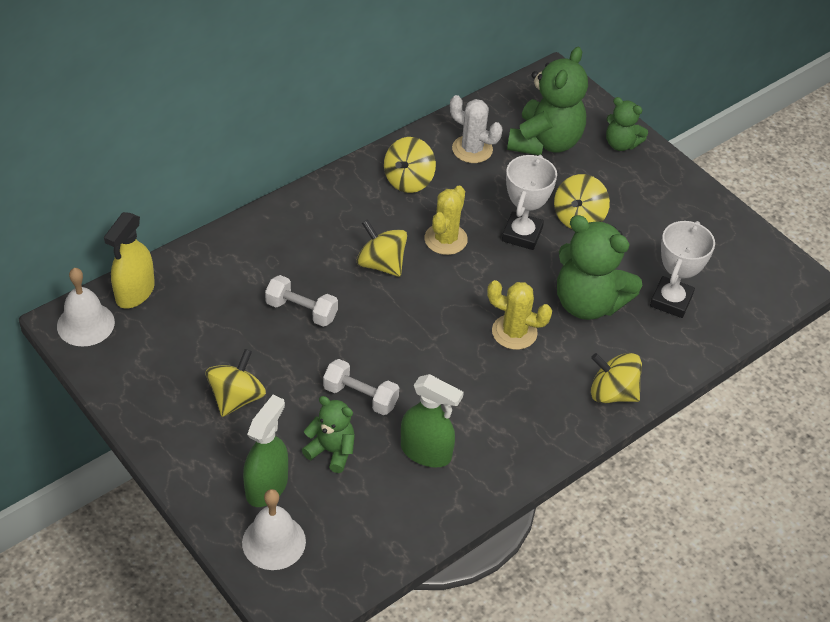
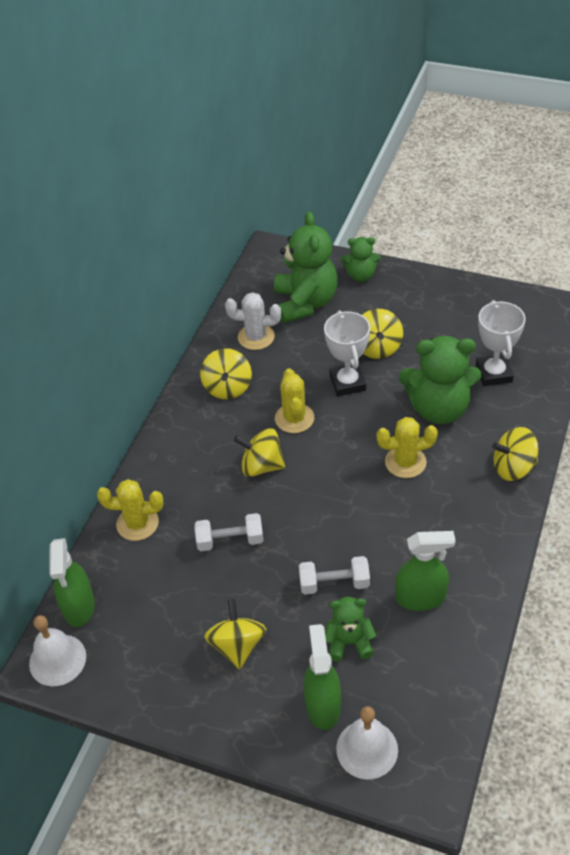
camera: 25 degrees left, 0 degrees up
(135, 292) = (79, 606): yellow spray bottle -> green spray bottle
(235, 253) = (137, 523): none -> yellow cactus

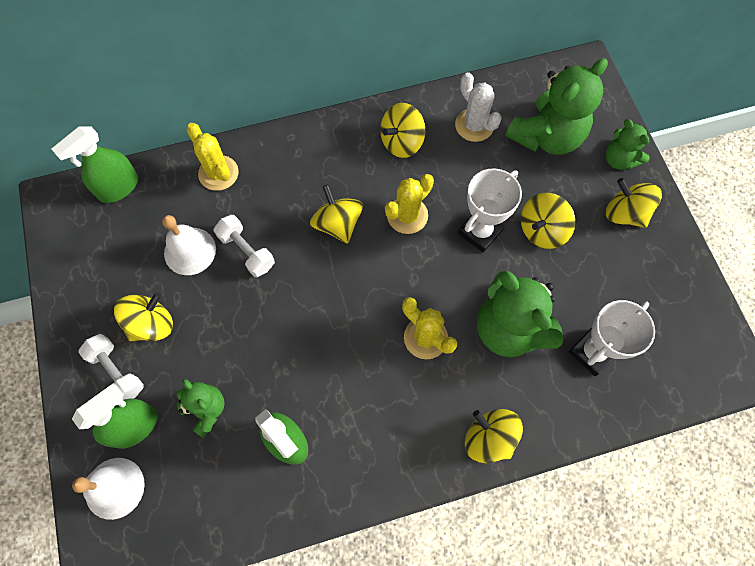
camera: 50 degrees right, 20 degrees up
(57, 660) = (65, 206): white bell -> white bell (190, 251)
(334, 583) = (257, 360): white dumbbell -> white dumbbell (117, 372)
(405, 297) = (625, 213): none -> yellow spinning top

